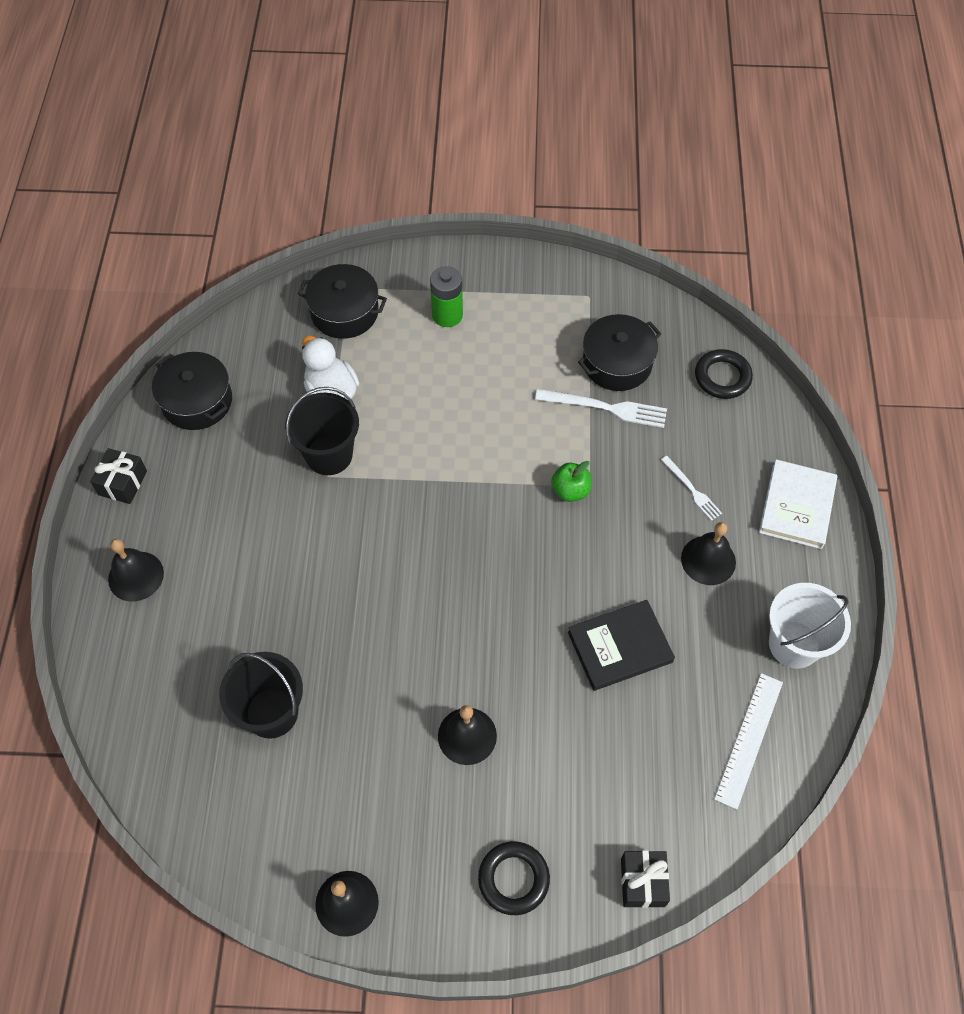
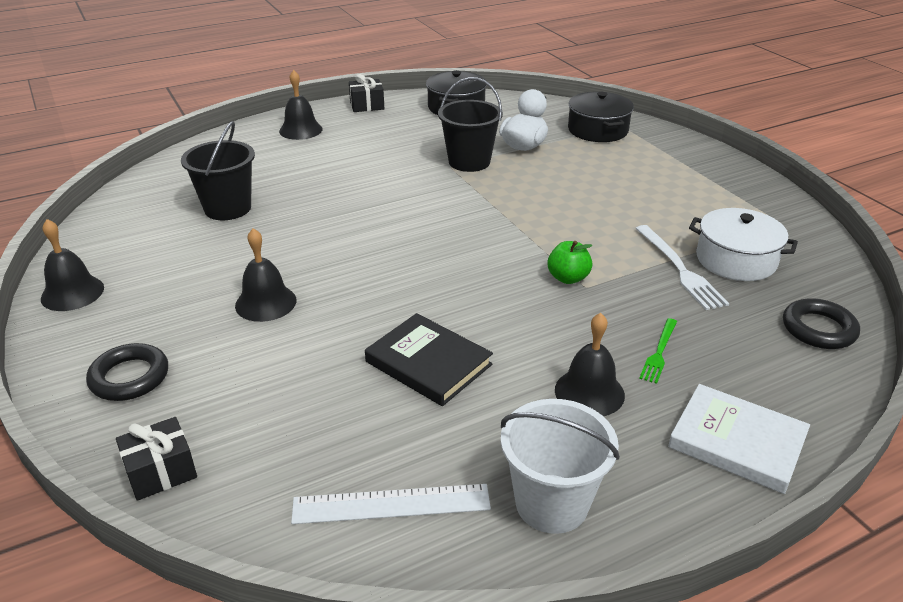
camera: 60 degrees right, 25 degrees down
(447, 315) = (657, 167): green battery -> none
(617, 363) = (736, 260): black pot -> white pot
(692, 490) = (659, 352): white fork -> green fork
(796, 506) = (737, 442): white book -> white book turned 45 degrees clockwise

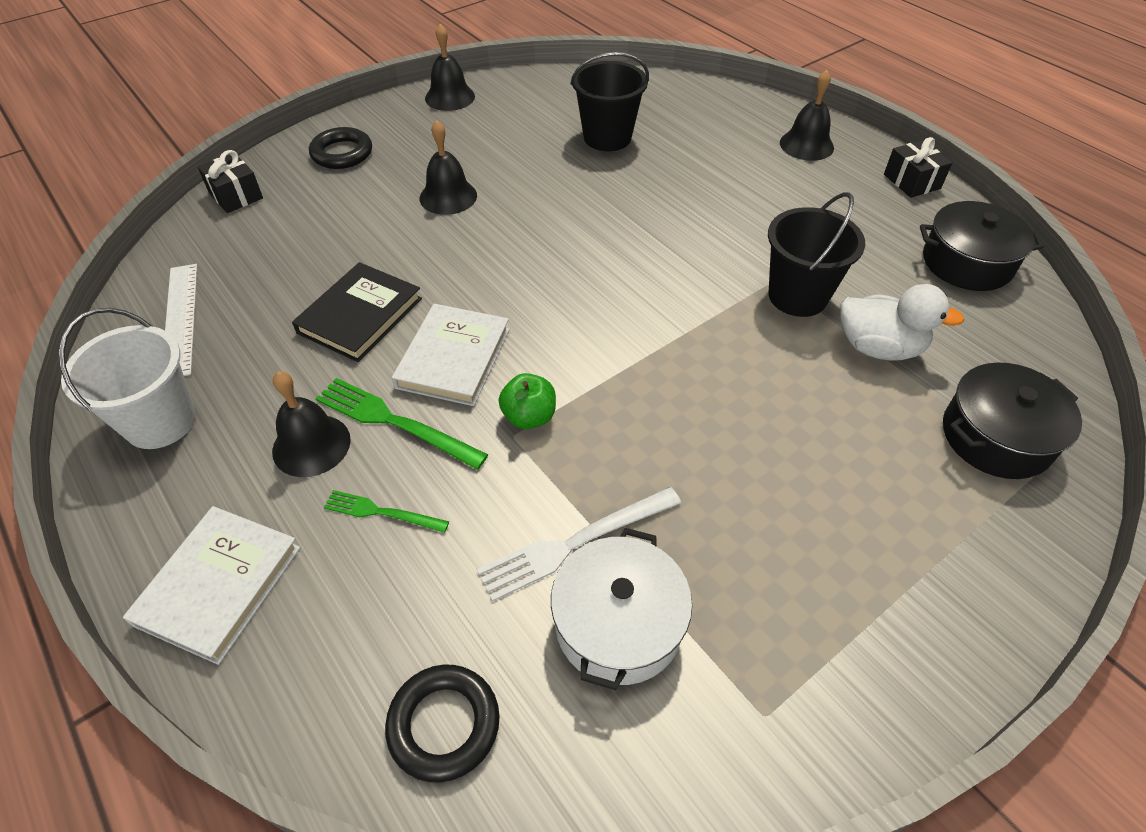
camera: 80 degrees right, 15 degrees up
(498, 310) = (453, 358): none -> white book
(567, 344) = (395, 422): none -> green fork

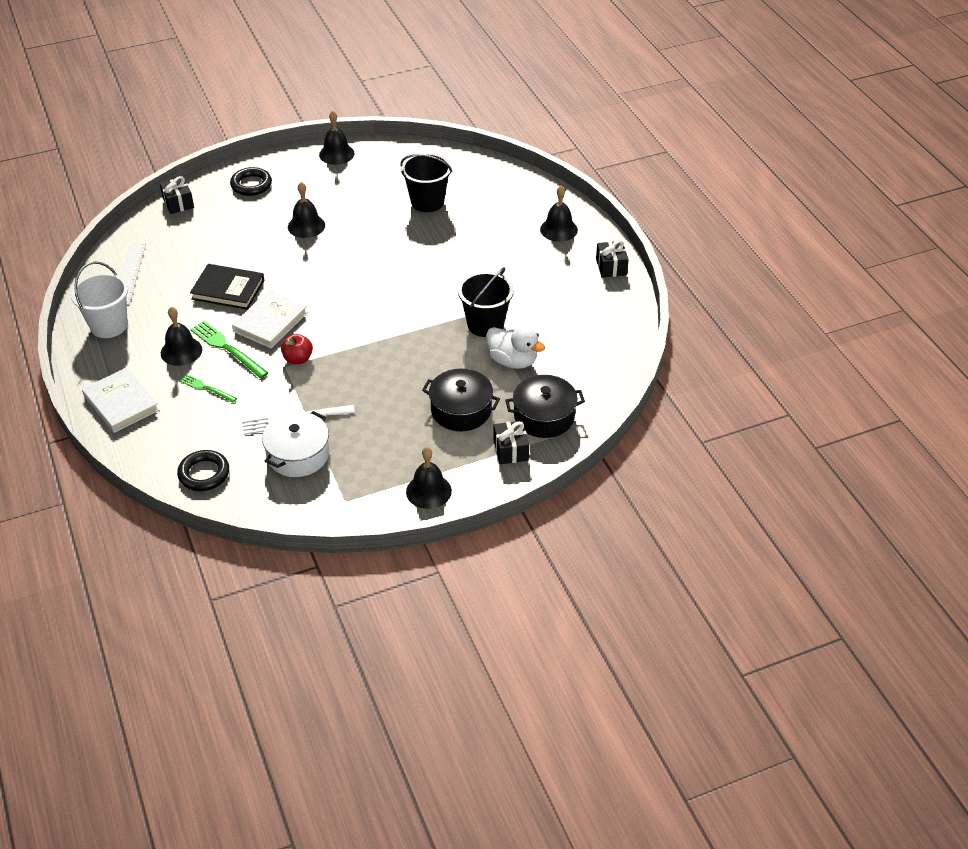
camera: 15 degrees right, 5 degrees down
(219, 585) = (121, 403): white book -> white book turned 75 degrees counterclockwise
(360, 315) = (228, 289): black book -> black book turned 60 degrees clockwise
(529, 417) = (298, 359): green apple -> red apple
(909, 647) = (428, 491): none -> black bell
(967, 262) = (605, 324): black pot -> black pot (461, 410)
(991, 516) = (511, 450): none -> black gift

